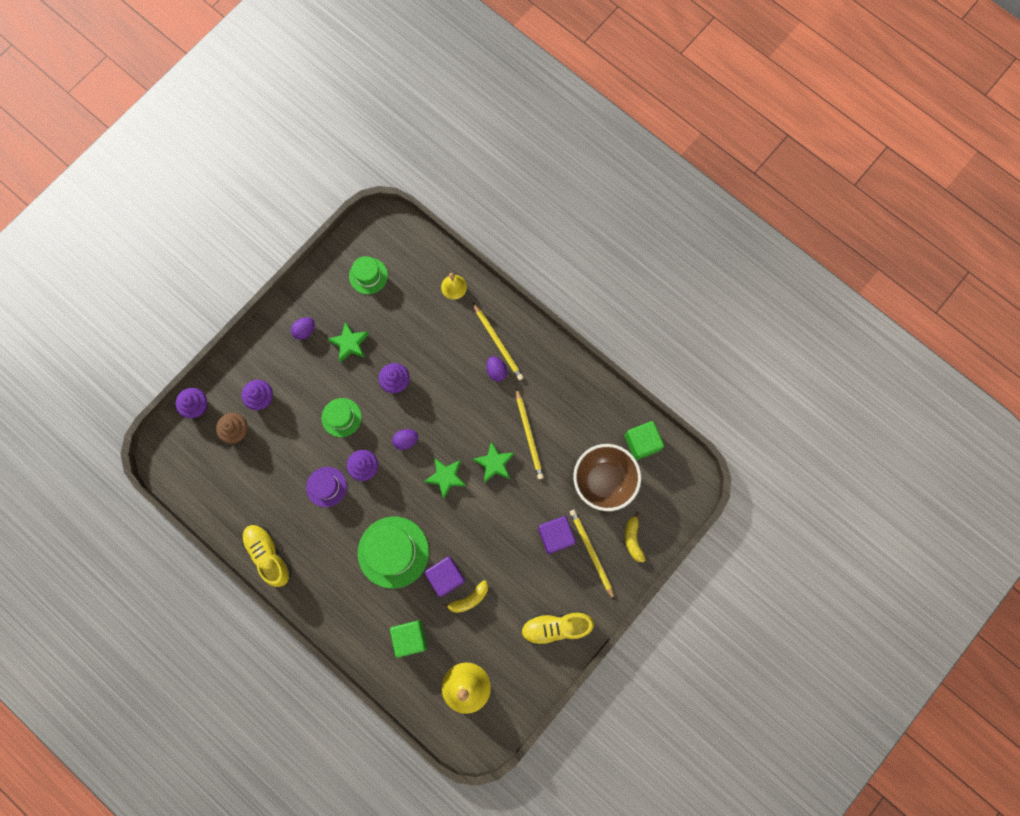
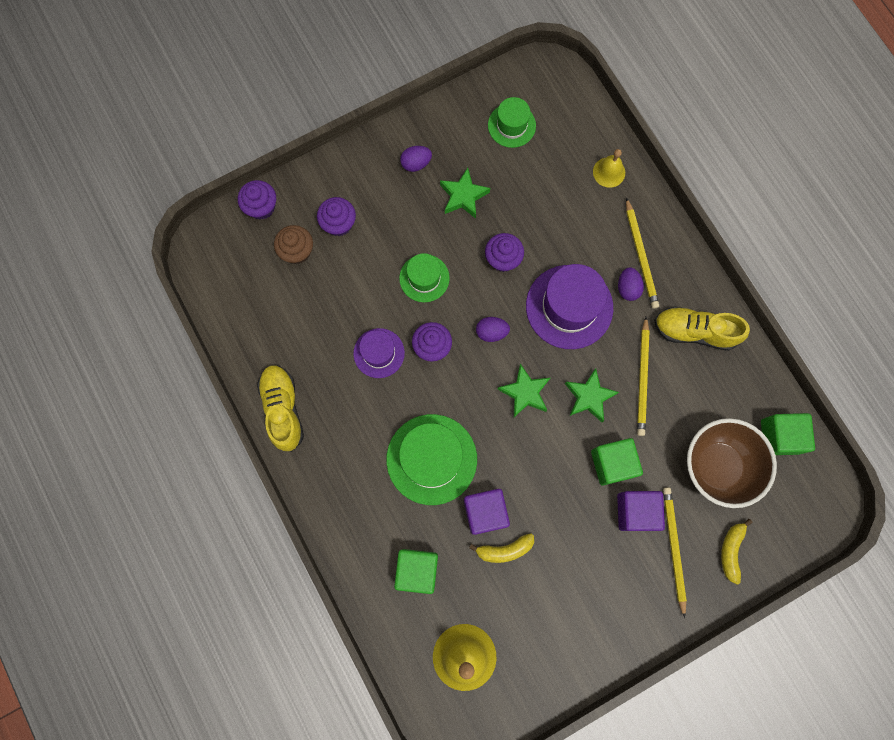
camera: 20 degrees right, 0 degrees up
(457, 401) = (569, 307): none -> purple hat
(527, 507) = (612, 463): none -> green cube
(556, 627) = (599, 624): yellow shoe -> yellow shoe (694, 331)

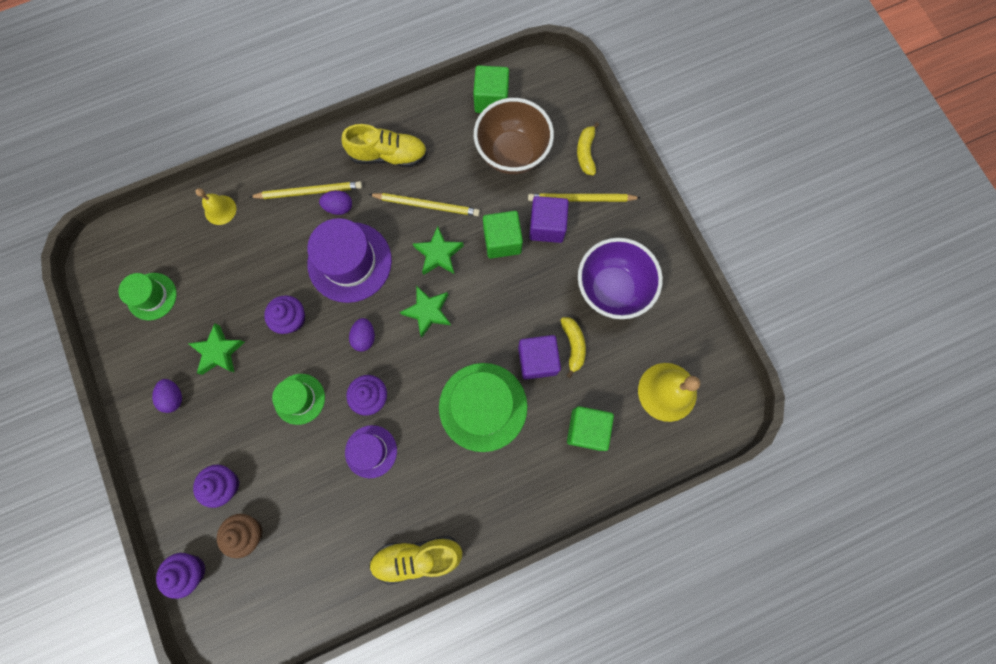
camera: 85 degrees left, 0 degrees up
(572, 589) = (612, 289): none -> purple bowl
(694, 331) = (389, 155): yellow shoe -> yellow shoe turned 105 degrees counterclockwise
(731, 550) = (586, 153): yellow banana -> yellow banana turned 75 degrees clockwise

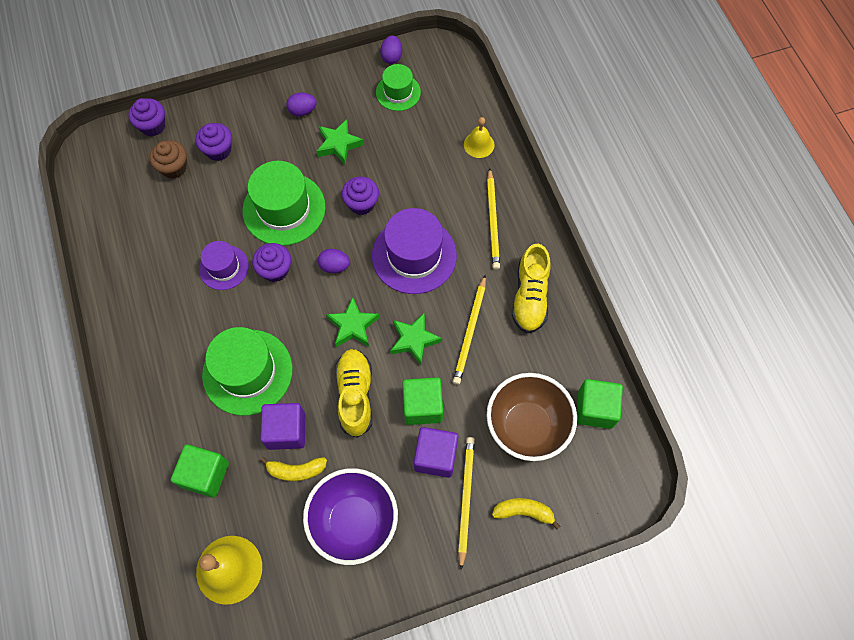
camera: 95 degrees right, 10 degrees down
(299, 399) = (284, 209): green hat -> green hat, size x1.73
(339, 207) = (474, 248): purple egg -> purple egg (391, 57)
(417, 556) = (120, 303): yellow shoe -> yellow shoe (355, 395)

